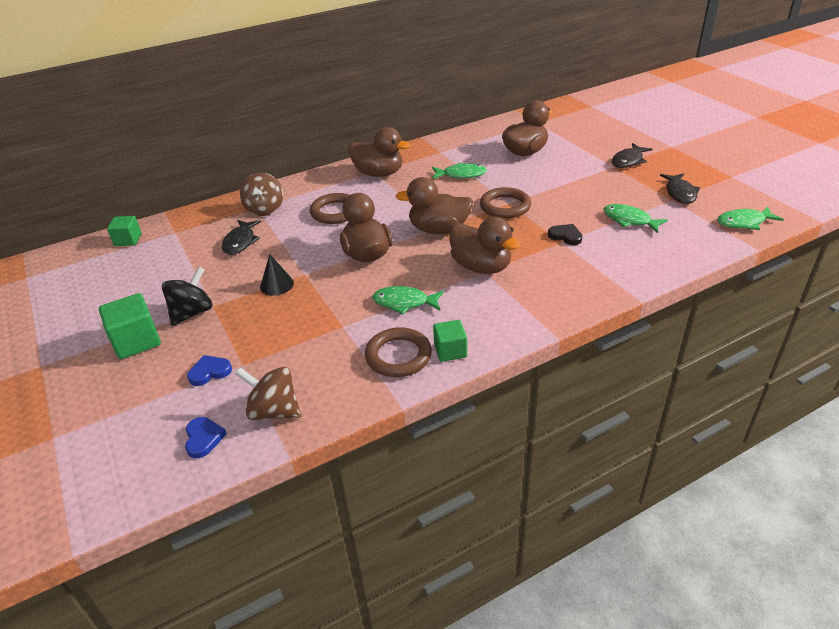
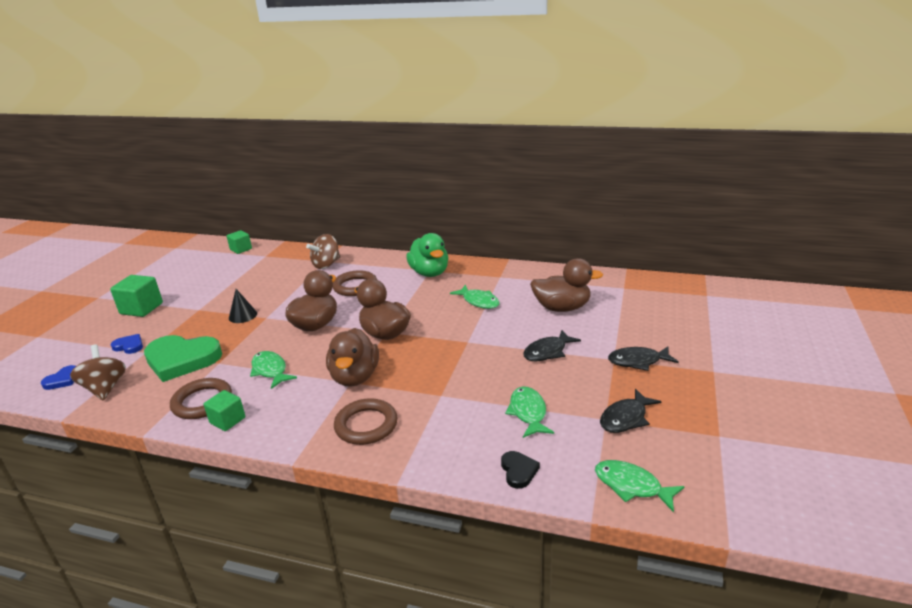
camera: 45 degrees right, 10 degrees down
(192, 313) = (185, 308): black spinning top -> none
(240, 242) = (278, 279): black fish -> black fish (547, 352)
(300, 346) = (182, 360): none -> green heart
(379, 173) = (429, 273): brown duck -> green duck
(505, 206) = (459, 343): brown ring -> brown ring (366, 425)
(565, 236) = (453, 392): black heart -> black heart (518, 471)

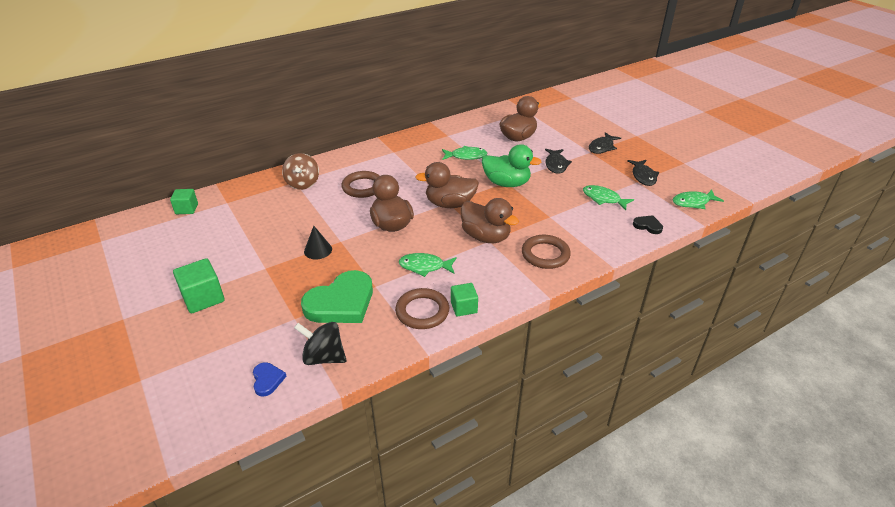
camera: 50 degrees left, 10 degrees up
(105, 388) = (324, 357): brown spinning top -> black spinning top
(129, 346) = (267, 324): blue heart -> none
(429, 273) = (397, 153): green duck -> green duck (506, 183)

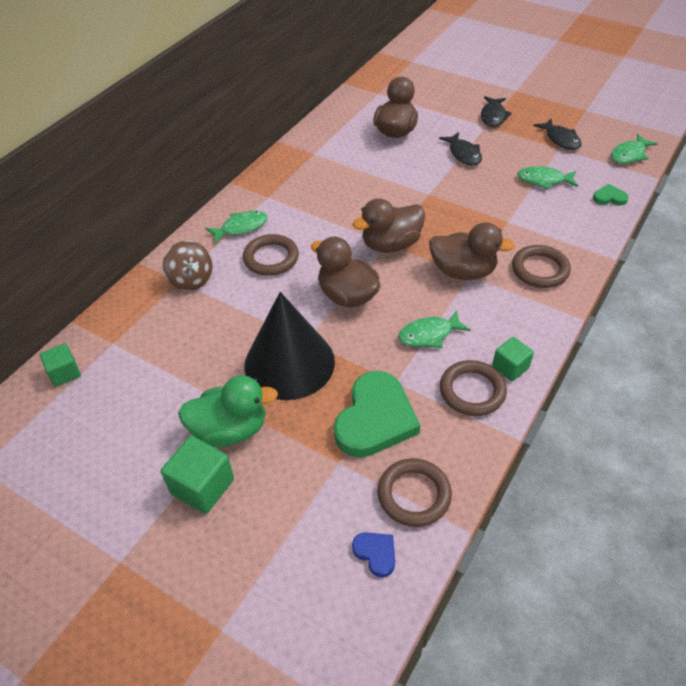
camera: 25 degrees left, 10 degrees up
(318, 250) = (289, 363): black cone -> black cone, size x2.45
(324, 357) = (414, 495): black spinning top -> brown ring
(466, 156) = (358, 175): green fish -> green fish (241, 227)
(506, 183) = (431, 196): green duck -> green duck (230, 430)
(647, 226) = (609, 198): black heart -> green heart

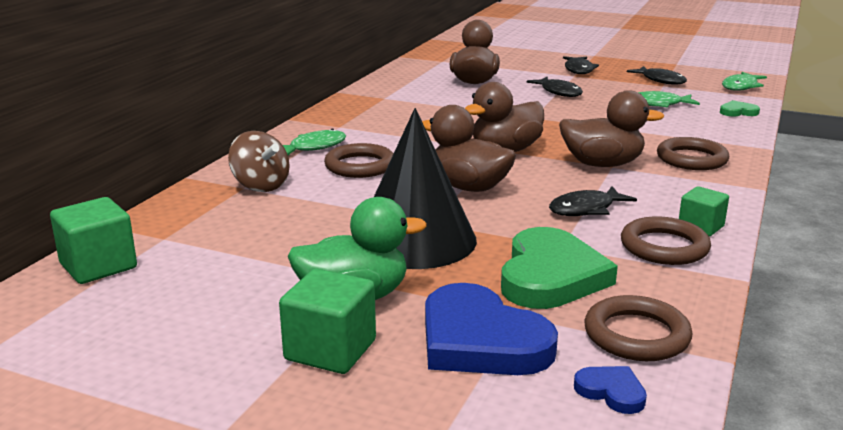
camera: 10 degrees left, 25 degrees down
(64, 373) = (98, 266): green cube -> green cube, size x1.55
(304, 488) = (481, 340): none -> blue heart
(429, 335) = (586, 209): green fish -> black fish

